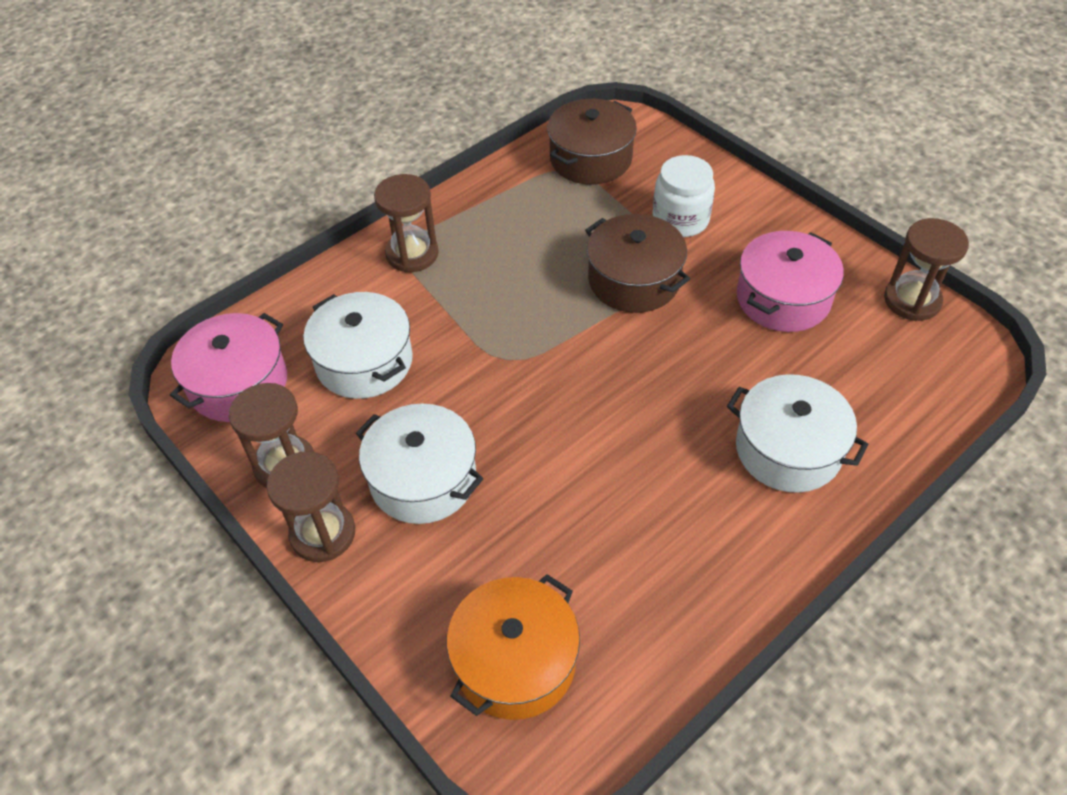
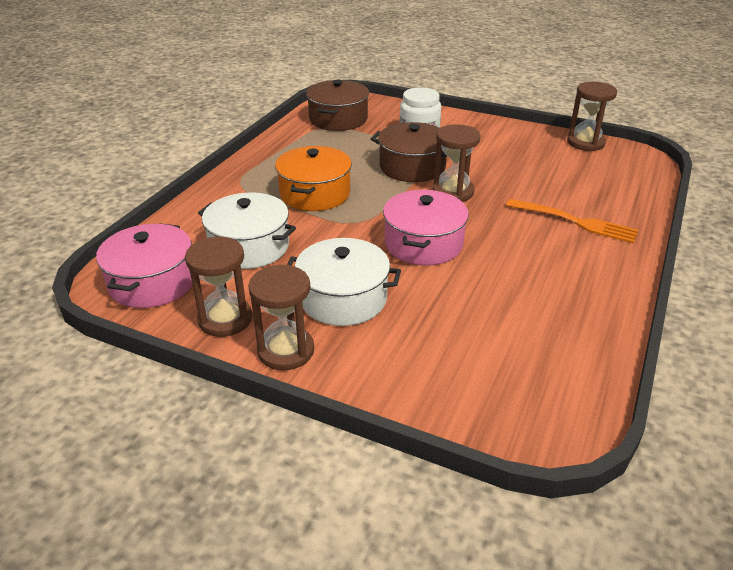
camera: 25 degrees left, 15 degrees down
(412, 254) = (246, 185): brown hourglass -> brown hourglass (453, 192)
(515, 661) = (492, 380): orange pot -> orange pot (315, 194)
(783, 298) = (511, 156): pink pot -> pink pot (423, 243)
(788, 449) = (576, 222): white pot -> orange fork

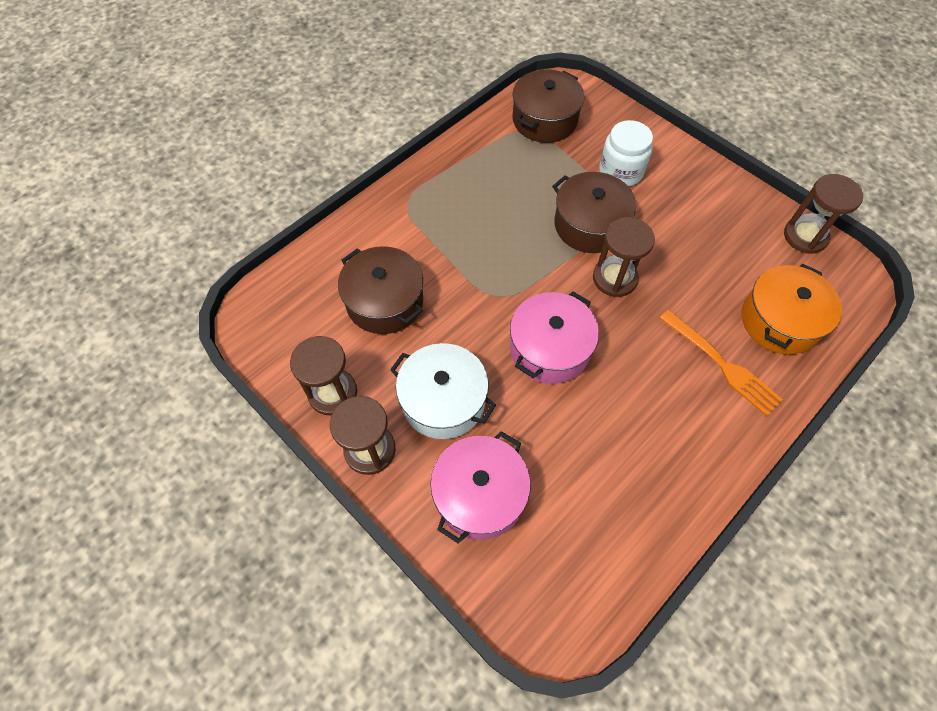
camera: 20 degrees right, 25 degrees up
(152, 282) = (286, 324): pink pot -> pink pot (479, 494)
(249, 247) = (385, 301): white pot -> brown pot
(315, 194) = (473, 240): orange pot -> orange pot (779, 321)

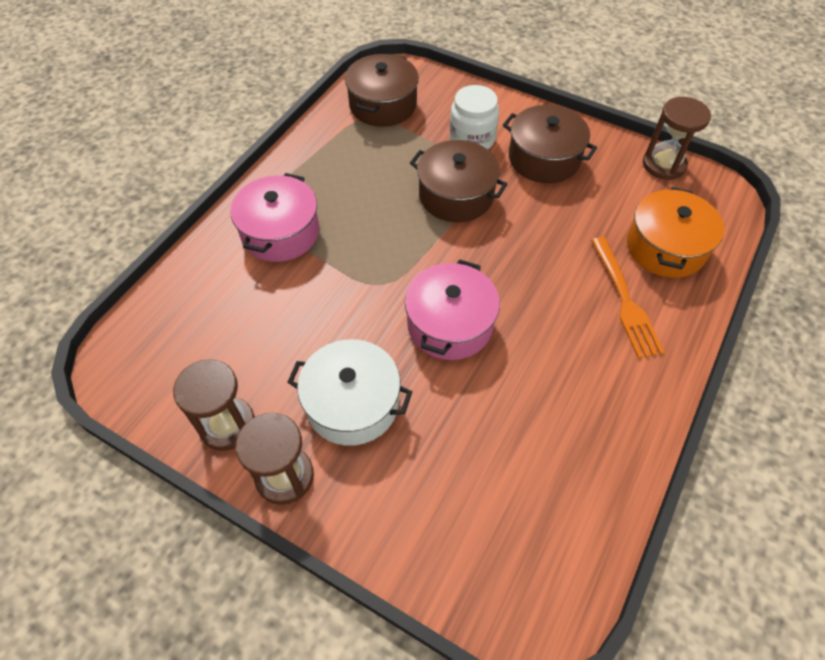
camera: 15 degrees left, 5 degrees down
(385, 301) = (262, 315): brown pot -> brown pot (544, 158)
(479, 494) = (418, 493): pink pot -> pink pot (280, 232)
(614, 278) = (495, 241): brown hourglass -> none
(722, 365) = (625, 301): orange fork -> orange fork turned 45 degrees clockwise

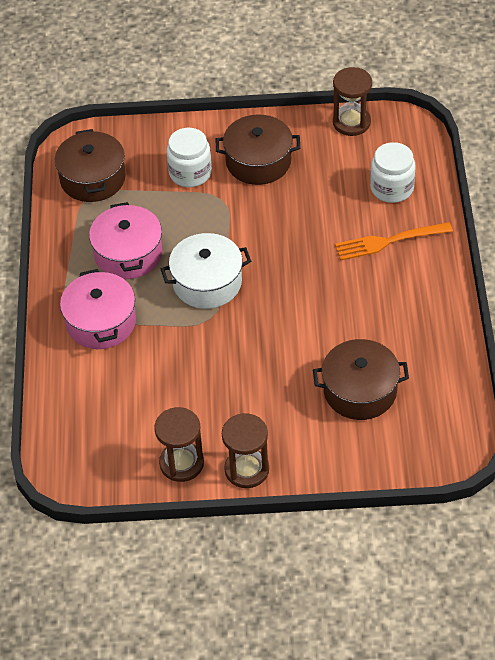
camera: 30 degrees left, 5 degrees down
(352, 404) = (255, 405): white pot -> white pot (207, 282)
(450, 324) = (280, 320): pink pot -> pink pot (128, 254)
(456, 195) = (213, 225): brown pot -> brown pot (360, 391)
(625, 301) = (388, 241): orange fork -> orange fork turned 120 degrees clockwise
(665, 247) = (392, 188): orange pot -> white jar

